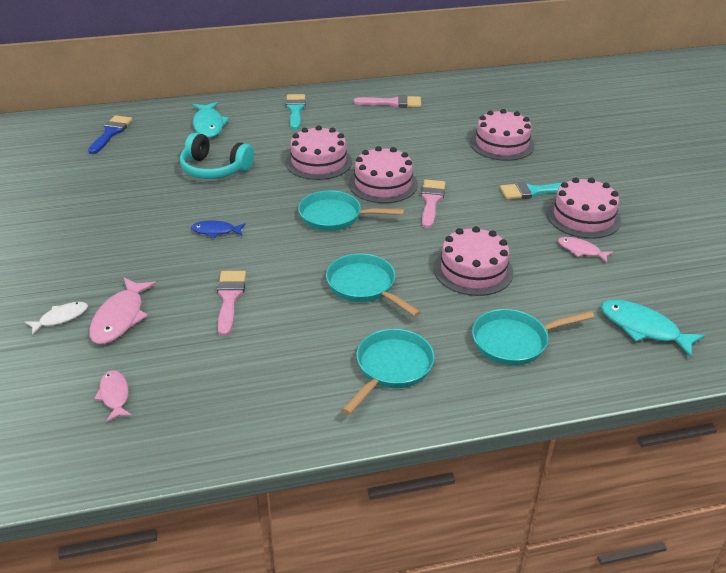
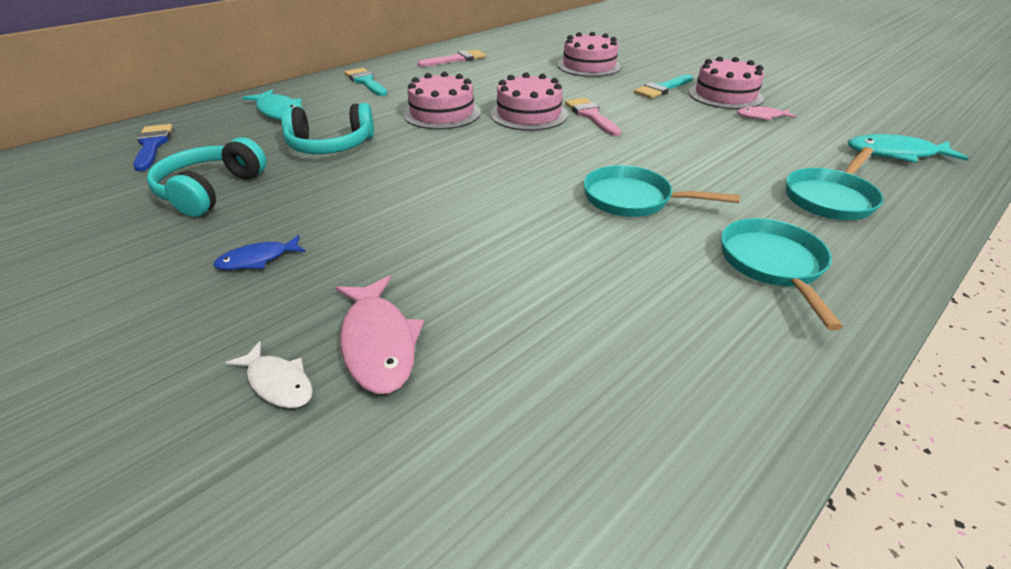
camera: 30 degrees left, 0 degrees up
(61, 318) = (278, 382): white fish -> white fish turned 105 degrees clockwise
(114, 395) = (492, 463): pink fish -> none
(116, 184) = (211, 191): none -> turquoise headphones
(216, 231) = (401, 200): blue fish -> blue fish (258, 259)
(229, 298) = (503, 262): pink brush -> none
(335, 216) = (519, 150): turquoise pan -> none
(473, 270) = (706, 155): pink cake -> none

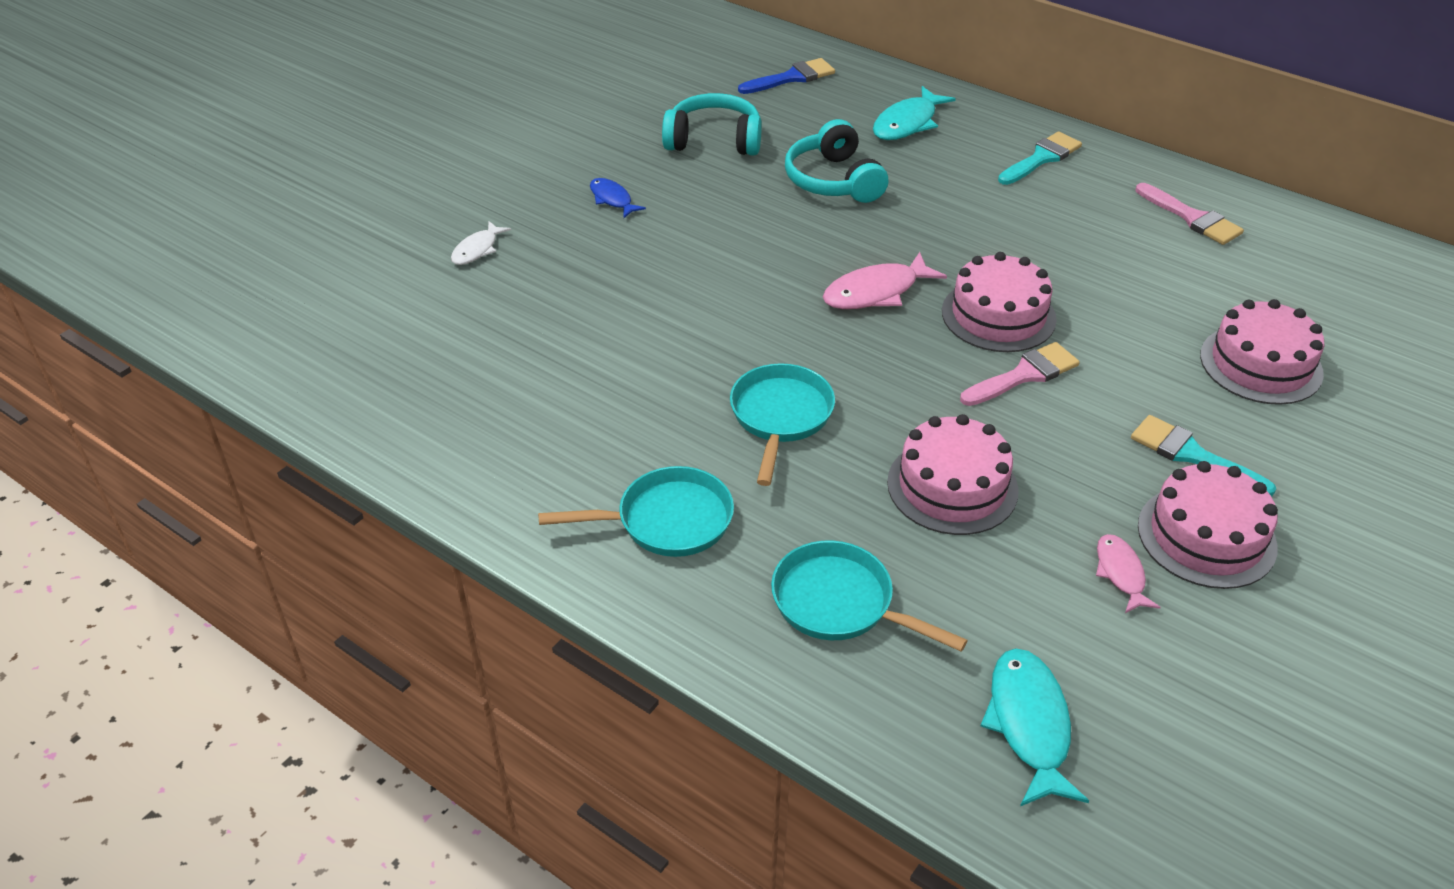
camera: 80 degrees right, 5 degrees up
(378, 343) = (520, 283): pink fish -> pink fish (876, 292)
(442, 113) = (963, 240): pink cake -> pink cake (952, 486)

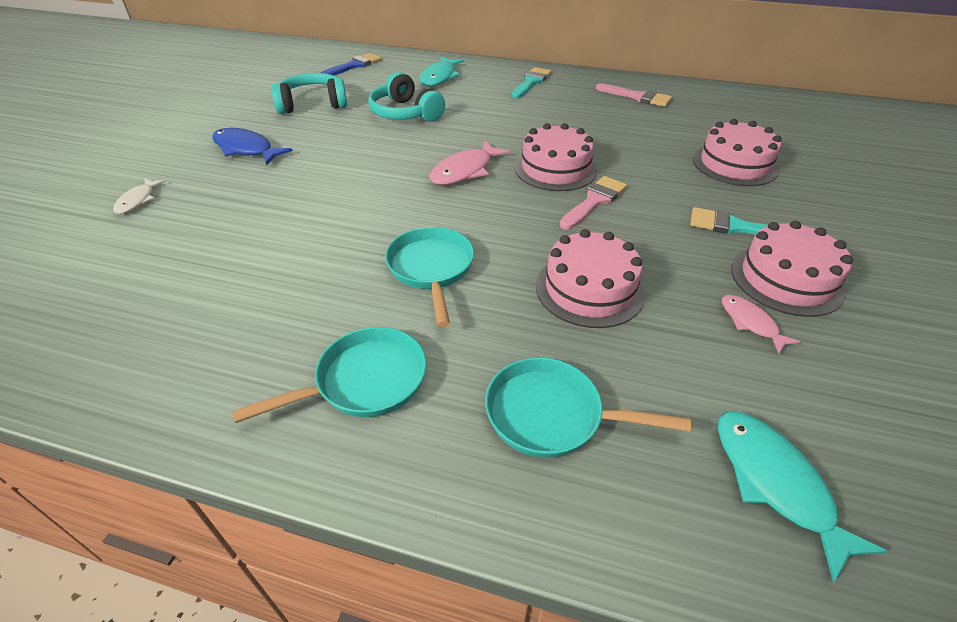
camera: 20 degrees left, 0 degrees up
(612, 199) = (246, 149): blue fish -> blue fish, size x1.65

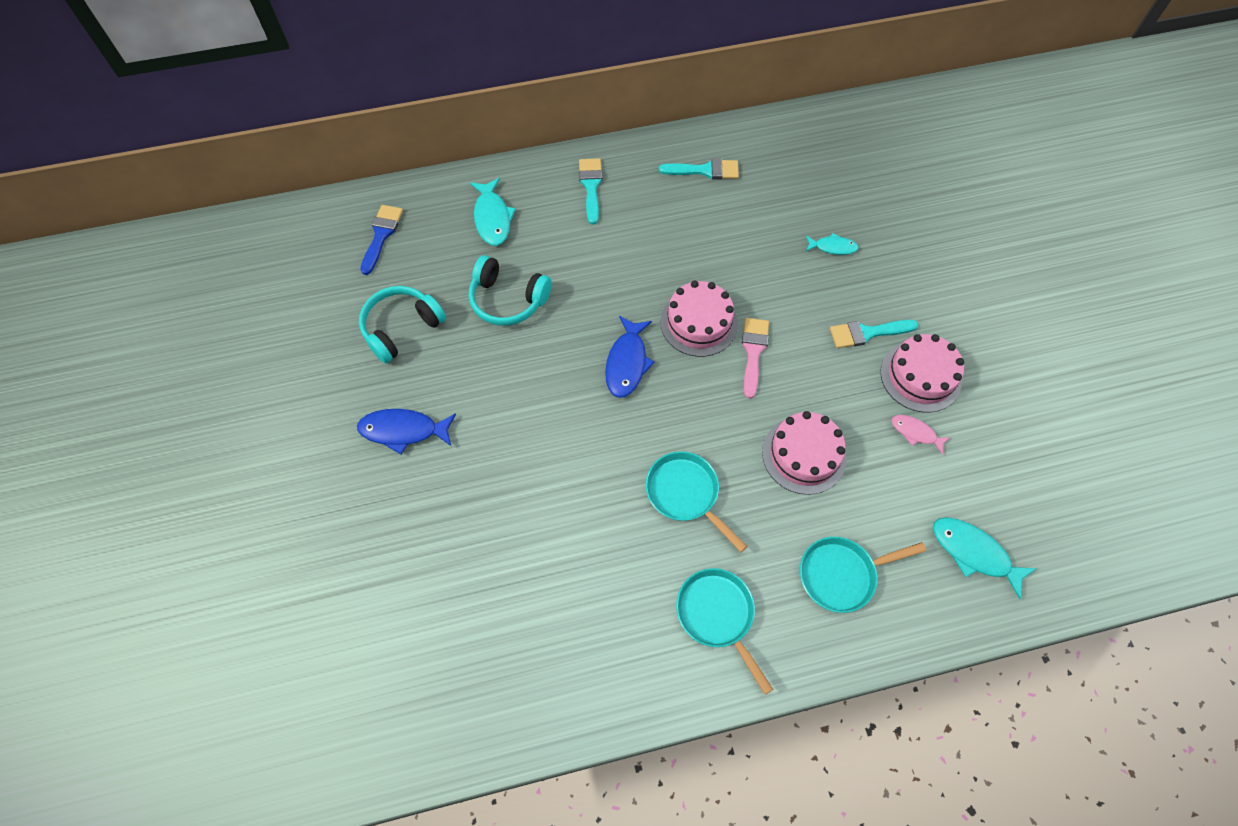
camera: 30 degrees left, 20 degrees up
(138, 200) = (376, 548): white fish -> none
(364, 382) = (717, 616): turquoise pan -> turquoise pan turned 60 degrees counterclockwise
(465, 171) = (627, 363): pink fish -> blue fish
(637, 97) = (705, 170): pink brush -> turquoise brush
(734, 164) = (833, 247): pink cake -> turquoise fish

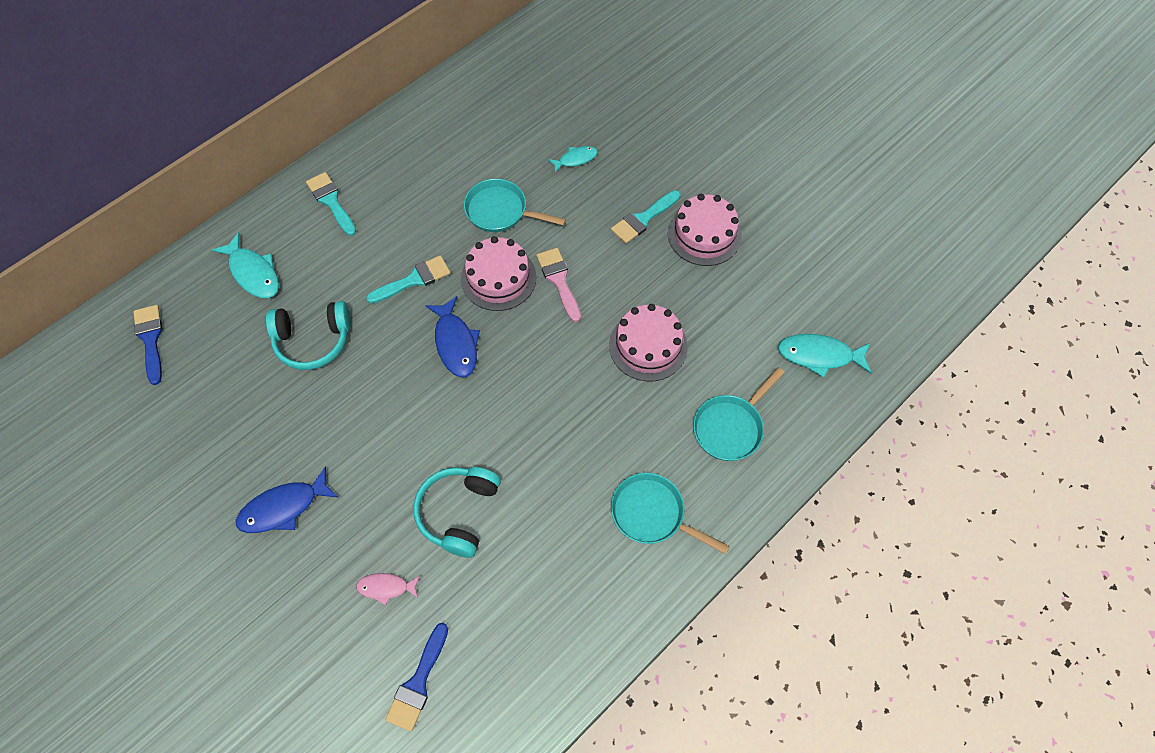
camera: 30 degrees left, 0 degrees up
(401, 328) = (224, 416): turquoise headphones -> turquoise headphones (458, 512)
(424, 646) = (418, 683): none -> blue brush
(685, 494) = (570, 429): turquoise pan -> turquoise pan (500, 211)
(705, 170) = (428, 141): turquoise brush -> turquoise brush (414, 280)
(915, 433) = (725, 282): pink fish -> pink fish (386, 587)

